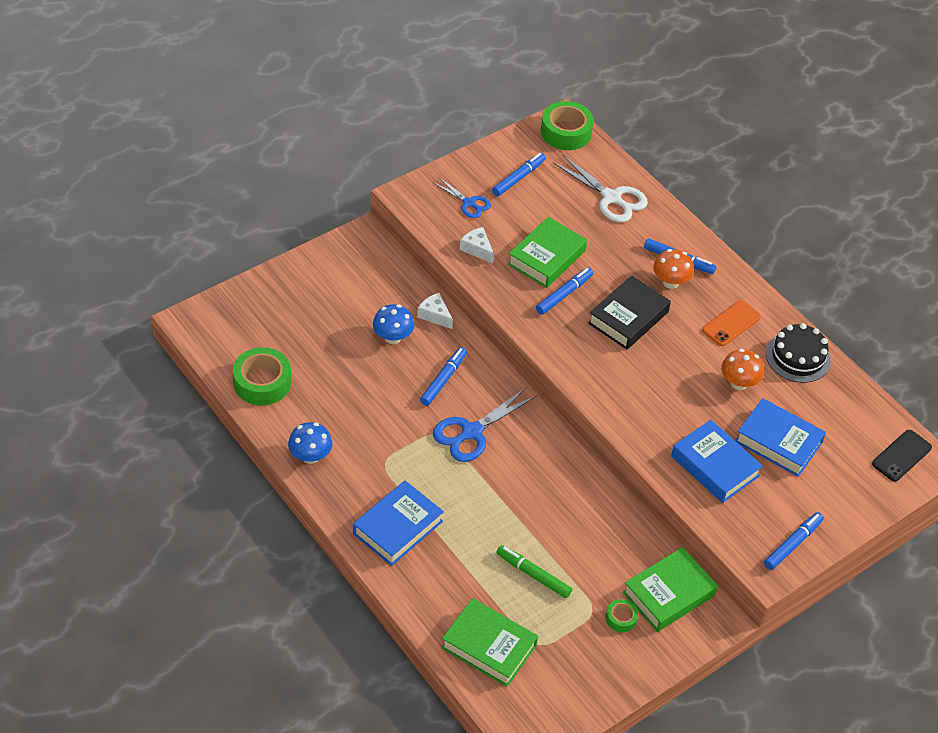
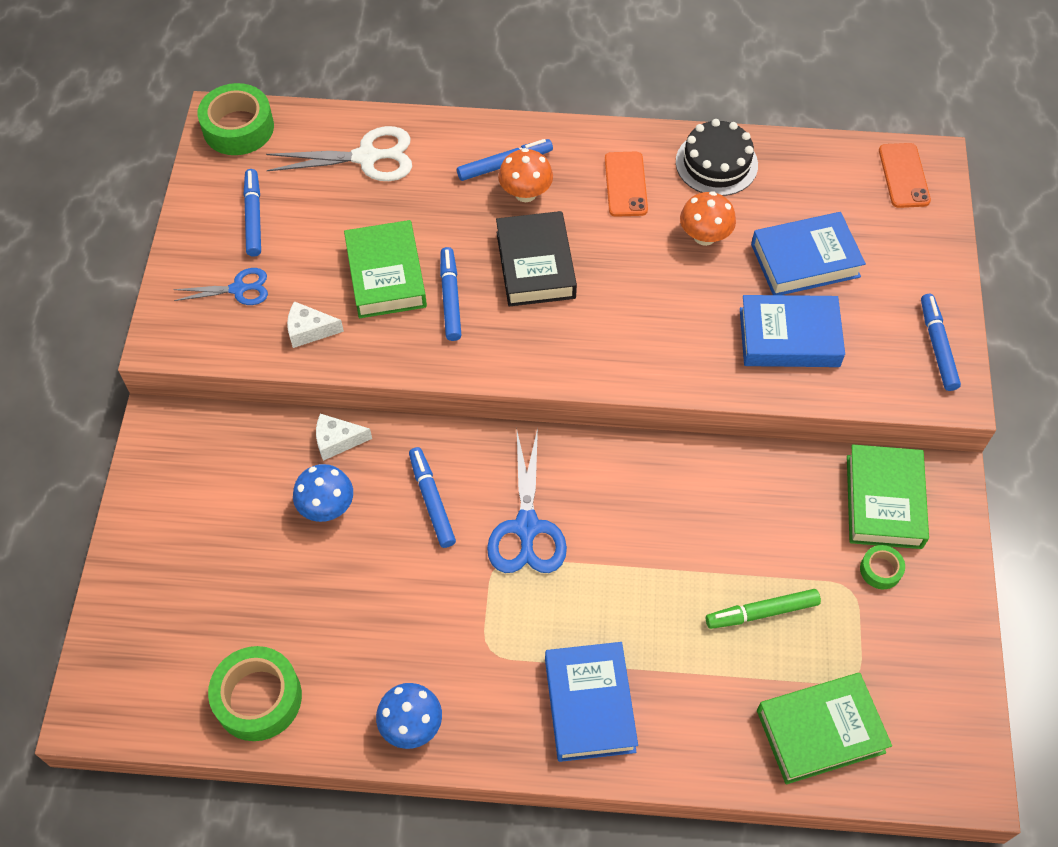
camera: 45 degrees left, 10 degrees up
(901, 456) = (904, 176): black phone -> orange phone

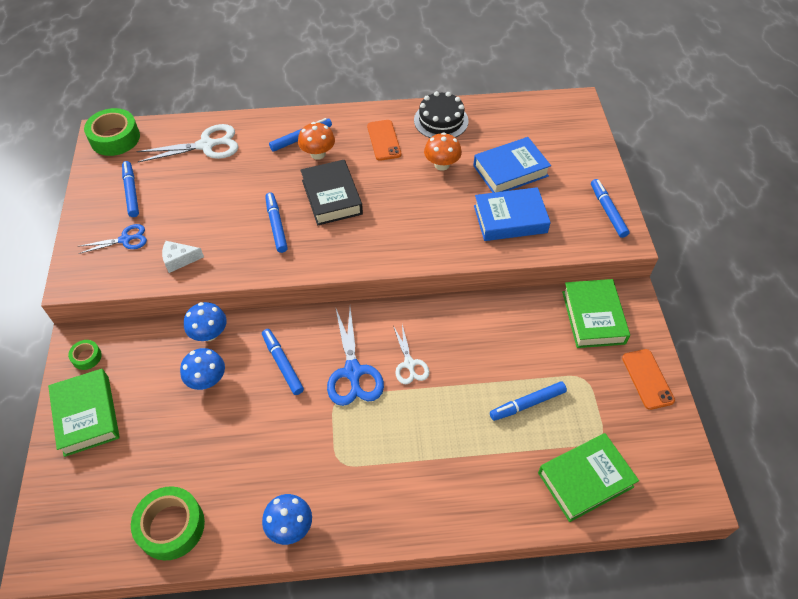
camera: 10 degrees left, 5 degrees down
(337, 441) = (209, 333): white cheese -> blue mushroom
(386, 275) = (229, 217): green book -> green book (87, 415)
(589, 705) = (419, 489): blue book -> none
(607, 528) = (409, 364): none -> white scissors
(762, 612) = (527, 404): green marker -> blue marker
(880, 570) = (601, 362): green tape -> green tape (87, 357)
(904, 176) = (562, 113): orange phone -> orange phone (647, 379)

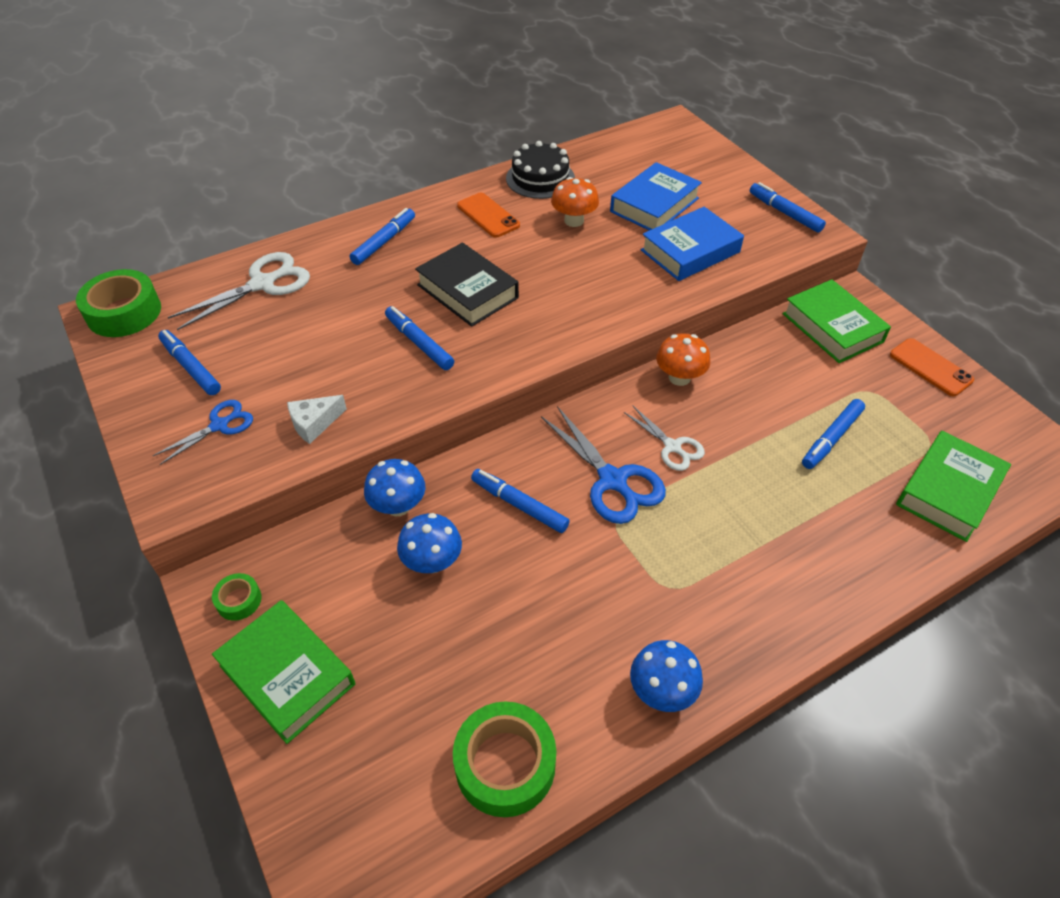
camera: 25 degrees left, 5 degrees down
(318, 154) = (417, 252): orange mushroom -> orange mushroom (679, 377)

